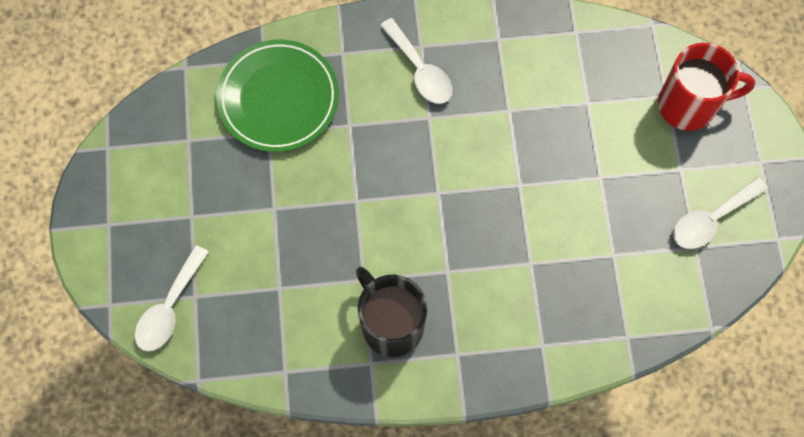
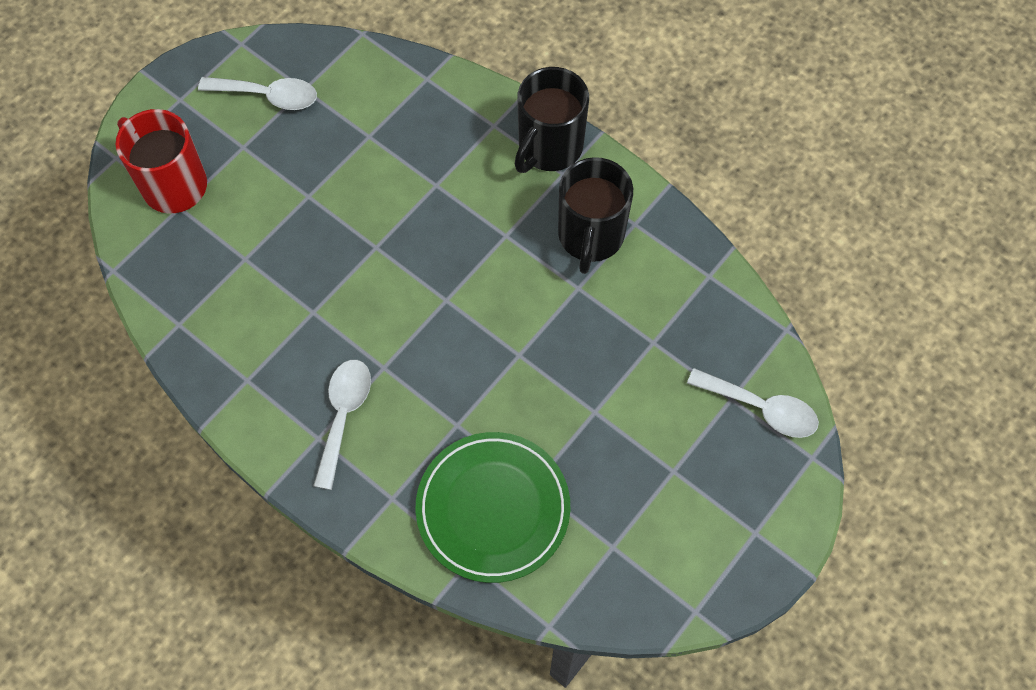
camera: 135 degrees left, 5 degrees down
(169, 307) = (761, 408): white spoon -> white spoon turned 45 degrees clockwise
(487, 365) = (549, 147): none -> black mug

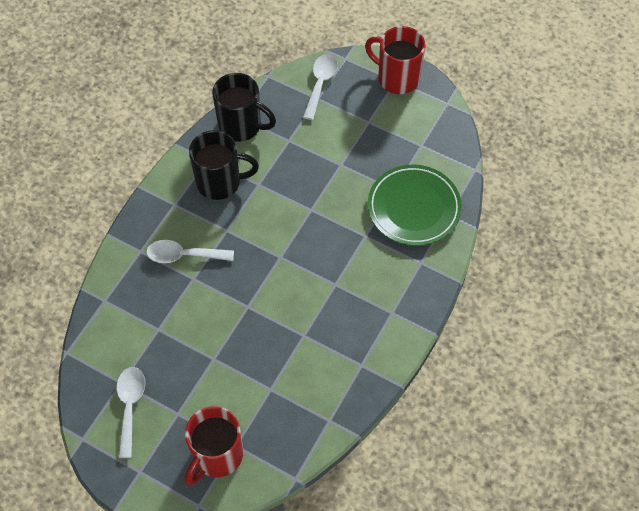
camera: 100 degrees left, 5 degrees down
(343, 416) = (373, 301): white spoon -> white spoon (184, 255)
(549, 147) = (155, 215): black mug -> black mug (241, 126)
(760, 536) = (397, 78): none -> red mug

